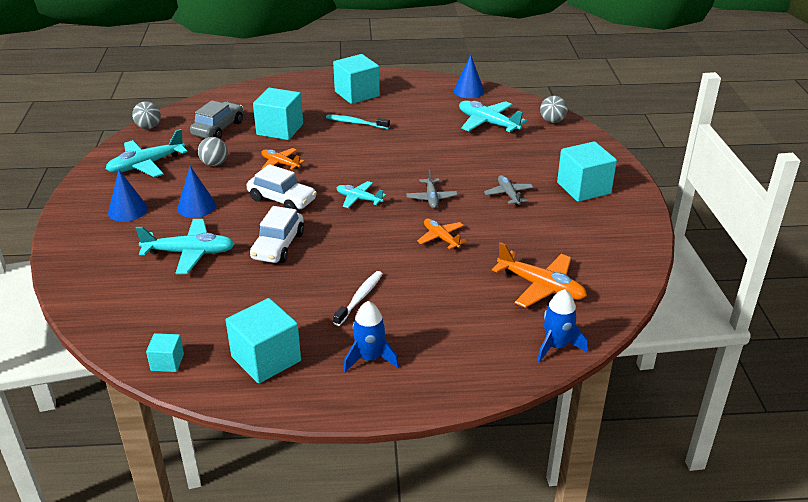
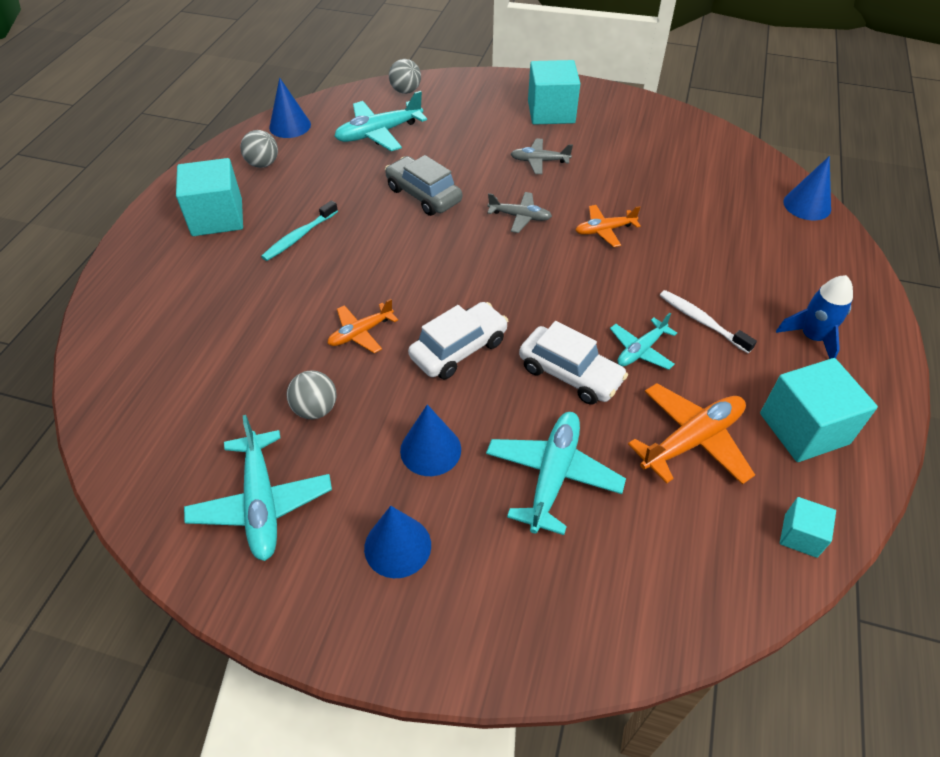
camera: 70 degrees left, 15 degrees up
(148, 127) = (125, 484): grey ball -> grey ball (263, 164)
(218, 129) = (205, 387): grey car -> grey car (423, 195)
(280, 129) = (261, 315): turquoise cube -> none
(359, 199) = (492, 276): turquoise plane -> turquoise plane (641, 350)
(541, 287) = (712, 187): orange plane -> orange plane (692, 440)
(556, 346) = (807, 205): blue rocket -> blue cone

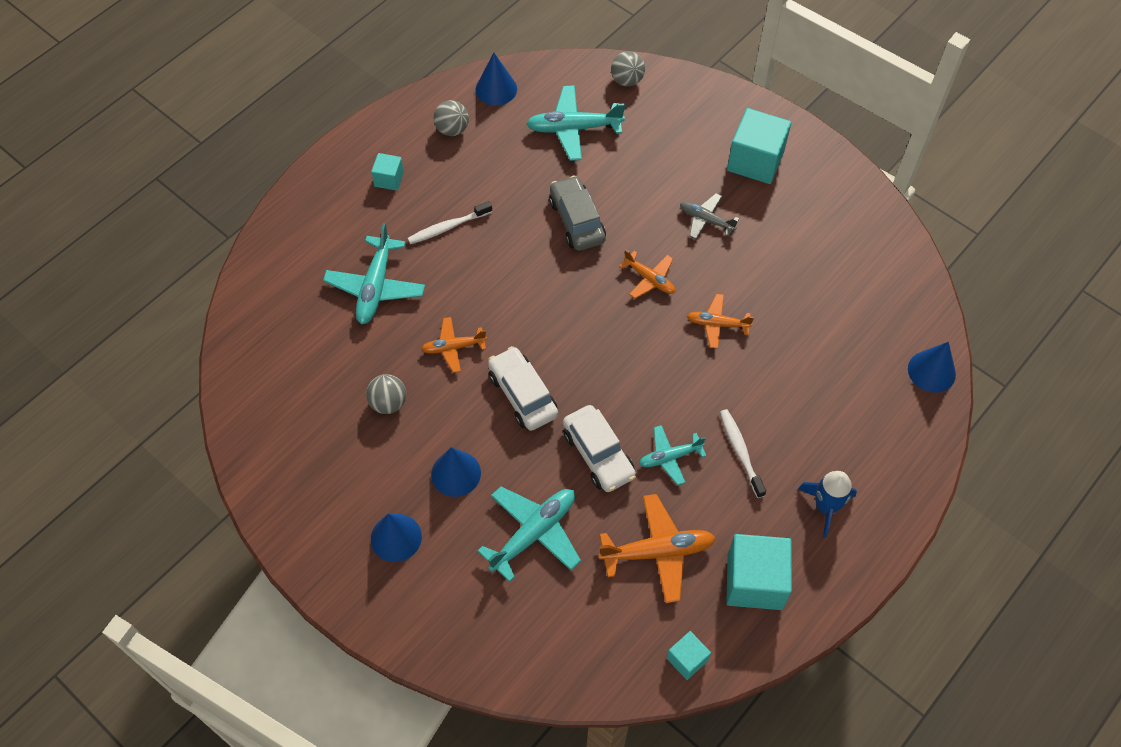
camera: 25 degrees right, 10 degrees up
(217, 217) = (389, 179): turquoise cube -> turquoise cube, size x0.52
(261, 503) = (319, 464): turquoise plane -> turquoise plane (376, 287)
(299, 236) = (448, 227): turquoise toothbrush -> white toothbrush
(459, 349) = (523, 395): white car -> white car turned 105 degrees counterclockwise
(520, 217) = (649, 279): grey plane -> orange plane

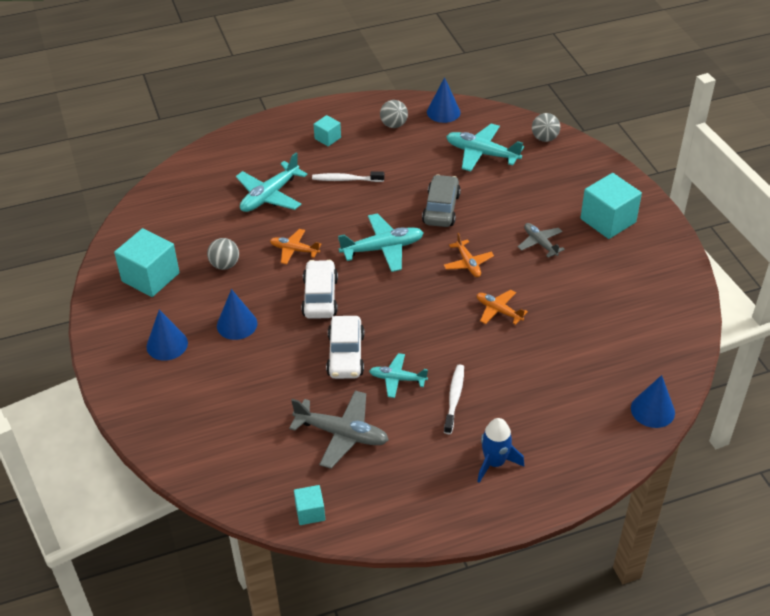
camera: 30 degrees right, 15 degrees down
(534, 533) = (262, 383): turquoise plane -> turquoise plane (383, 248)
(658, 552) = (342, 434): orange plane -> grey plane
(754, 581) = (400, 486): turquoise cube -> turquoise cube (150, 277)

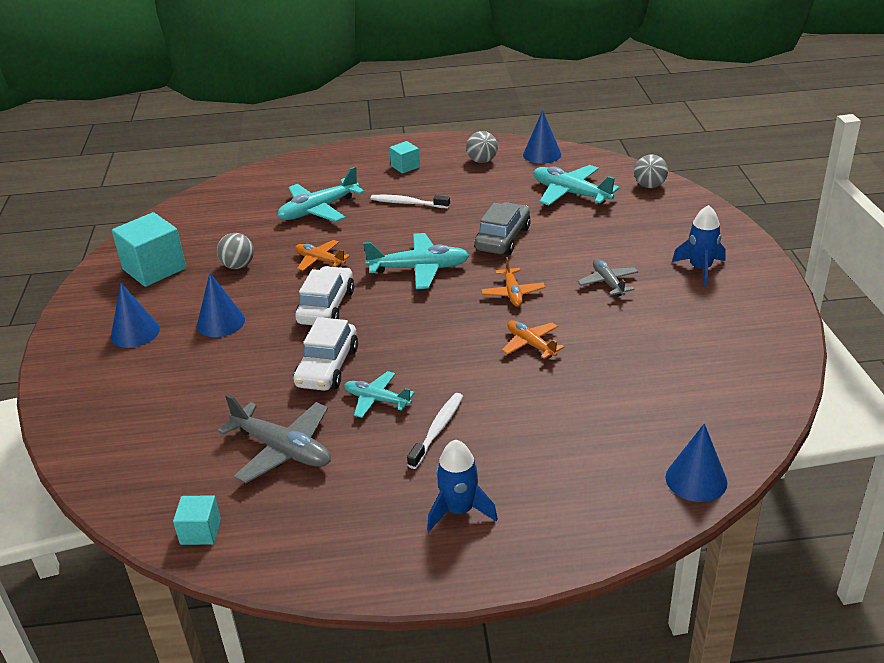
camera: 15 degrees right, 10 degrees down
(608, 220) = (700, 269): turquoise cube -> blue rocket

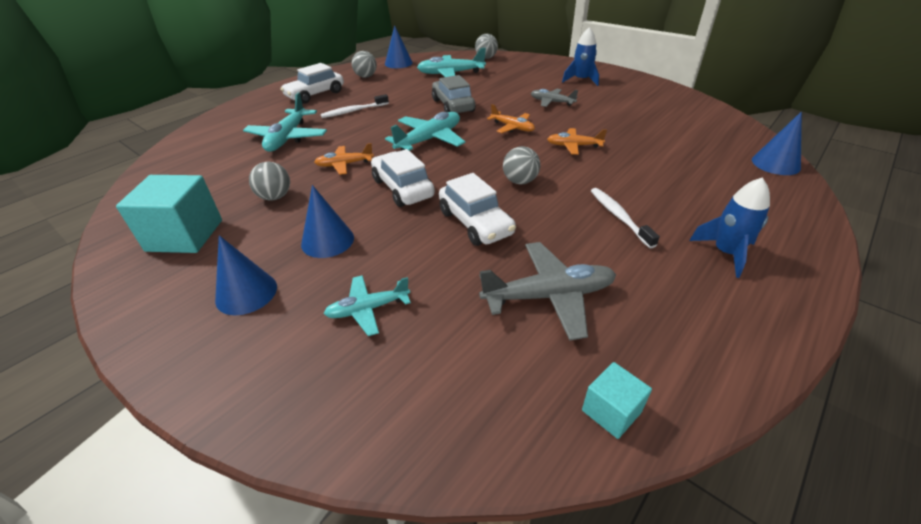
camera: 45 degrees left, 5 degrees up
(377, 400) = (548, 222): turquoise plane -> turquoise plane (368, 309)
(405, 166) = (315, 95): turquoise cube -> white car
(420, 352) = (520, 181): none -> grey ball

